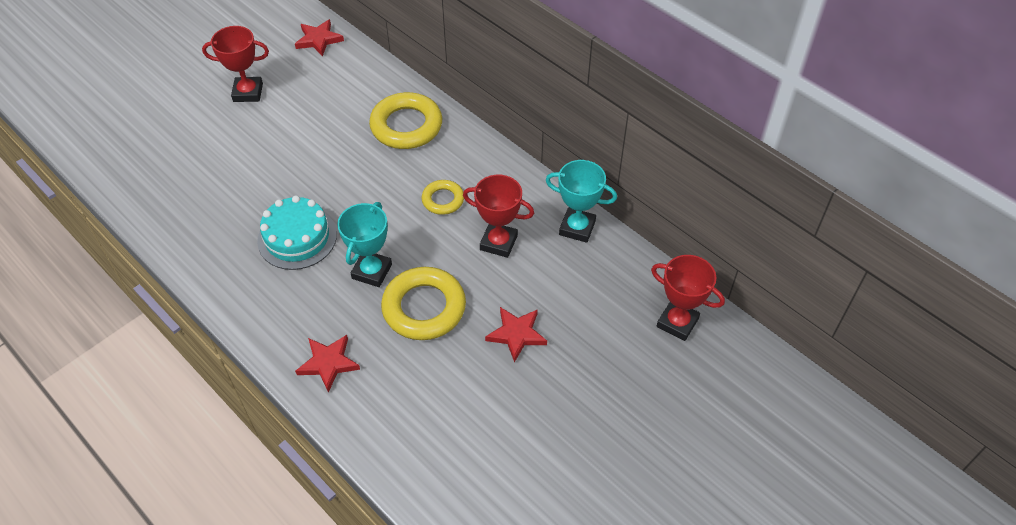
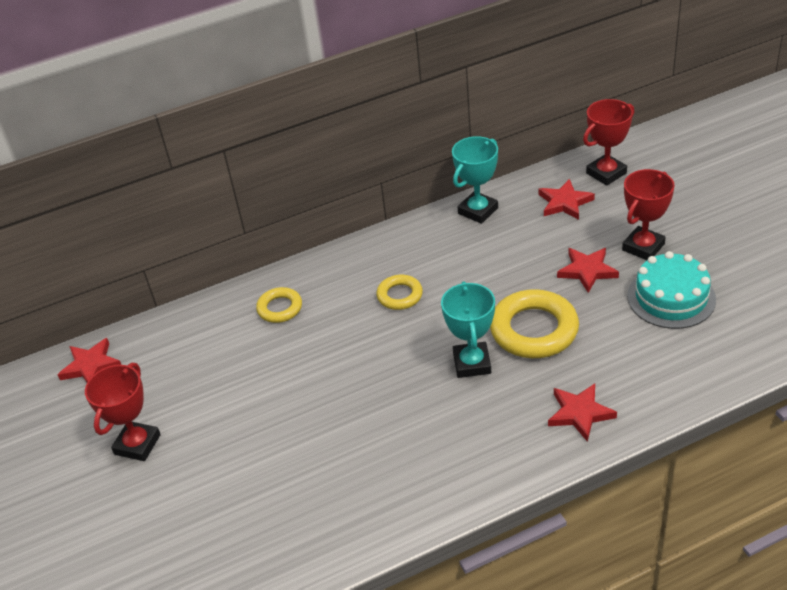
camera: 65 degrees left, 10 degrees down
(297, 238) = (398, 421): turquoise cake -> turquoise cake (671, 297)
(372, 271) = (472, 363): turquoise trophy -> turquoise trophy turned 45 degrees clockwise
(406, 126) = (280, 308): yellow ring -> yellow ring, size x0.55
(498, 242) = (473, 265): red trophy -> red trophy (643, 247)
(615, 295) = (565, 202): none -> red star

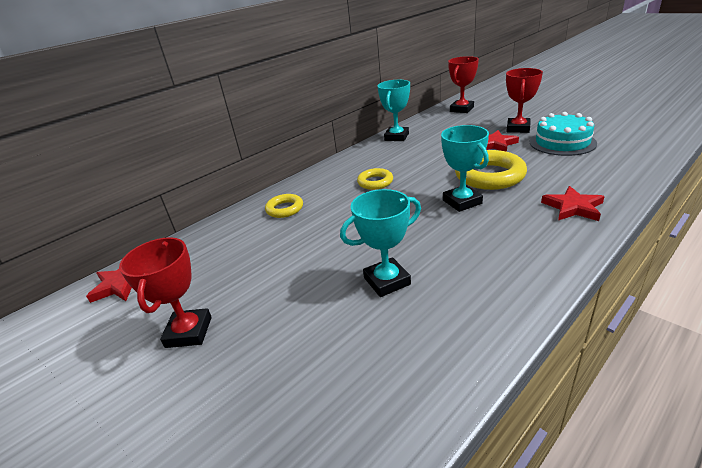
camera: 20 degrees left, 10 degrees down
(329, 446) = (387, 281): none -> turquoise trophy
(565, 202) = (449, 123): red star -> none

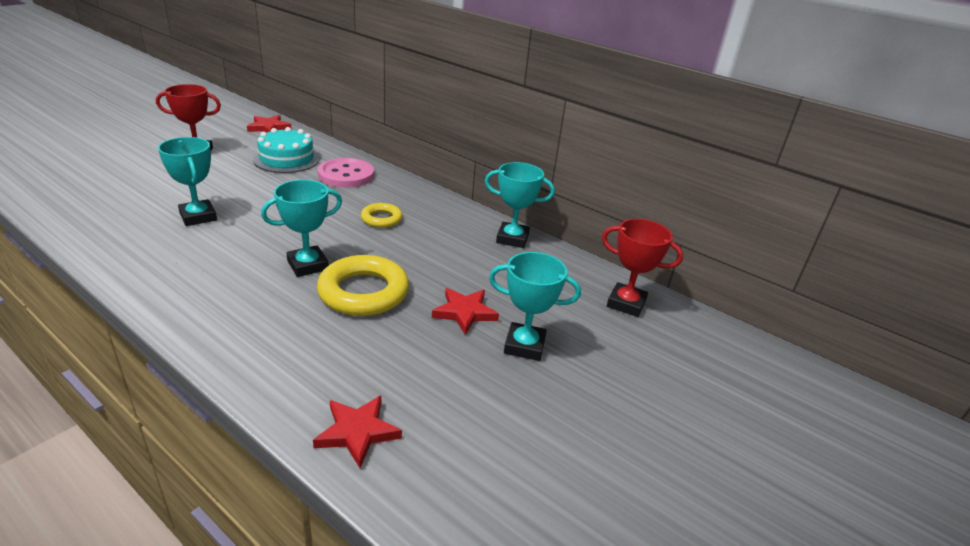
camera: 75 degrees right, 0 degrees up
(285, 209) = (346, 175): yellow ring -> pink button
(518, 128) = (524, 346): red trophy -> turquoise trophy
(562, 142) = (452, 378): turquoise cake -> turquoise cake (286, 159)
(573, 207) = (251, 337): red star -> red star (357, 432)

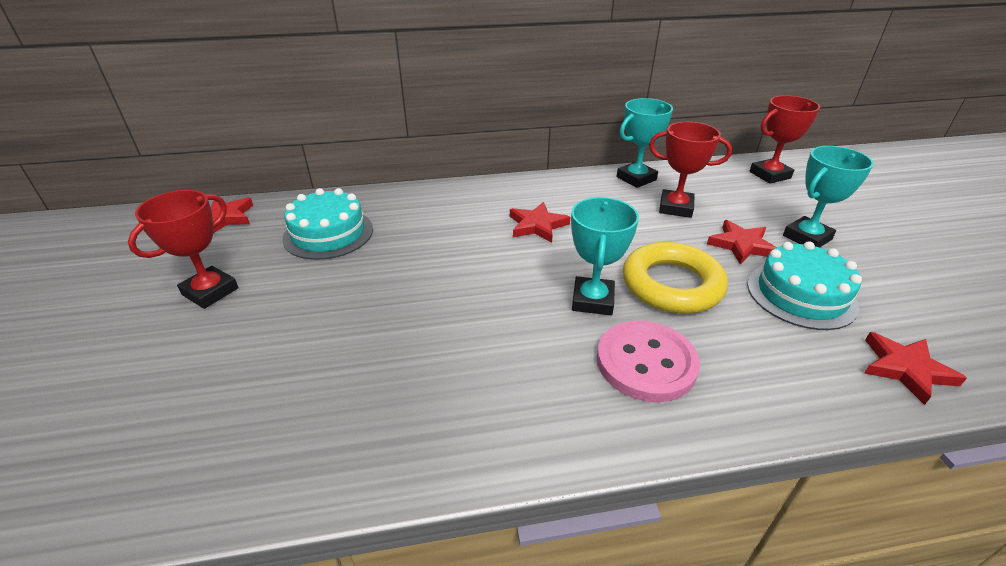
camera: 45 degrees left, 5 degrees up
(198, 217) = (399, 345): turquoise trophy -> none
(346, 175) = (418, 211): pink button -> pink button (646, 363)
(381, 219) = (537, 225): yellow ring -> red star
(417, 357) = (801, 294): none -> turquoise cake
(487, 268) = (675, 208): none -> red trophy

